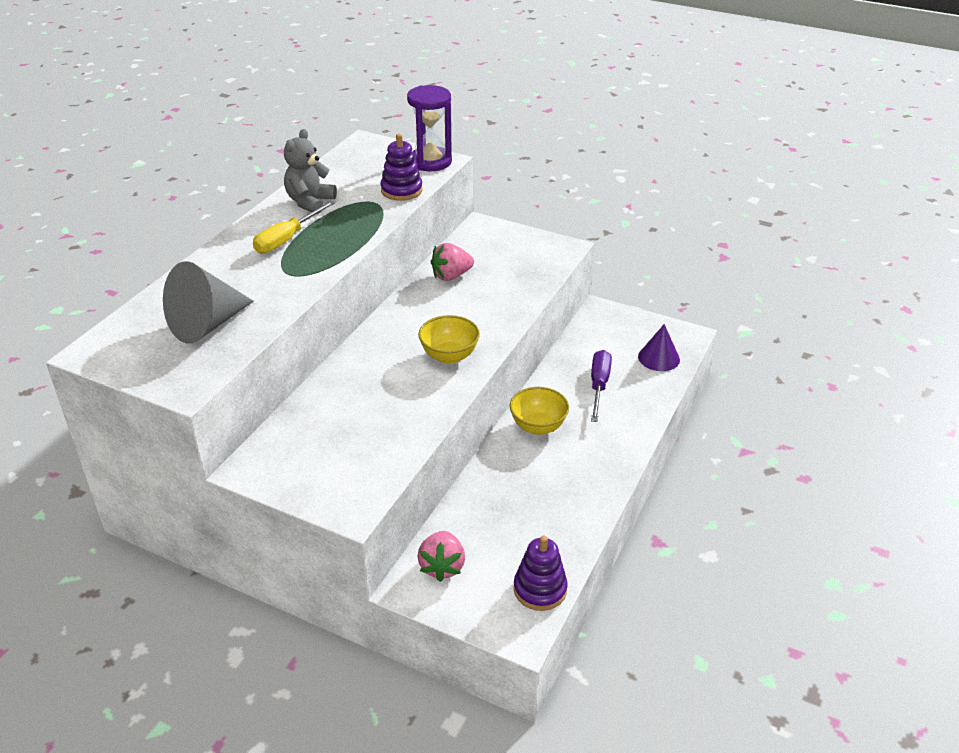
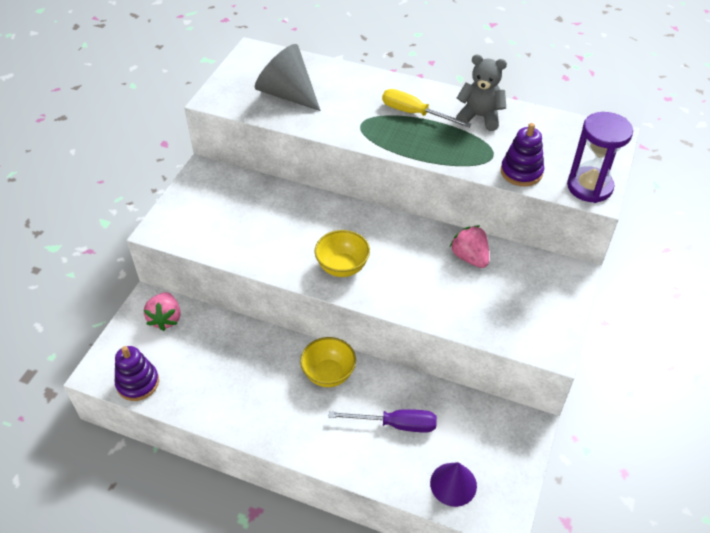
camera: 85 degrees right, 10 degrees up
(442, 566) = (166, 319): pink strawberry -> pink strawberry turned 90 degrees counterclockwise

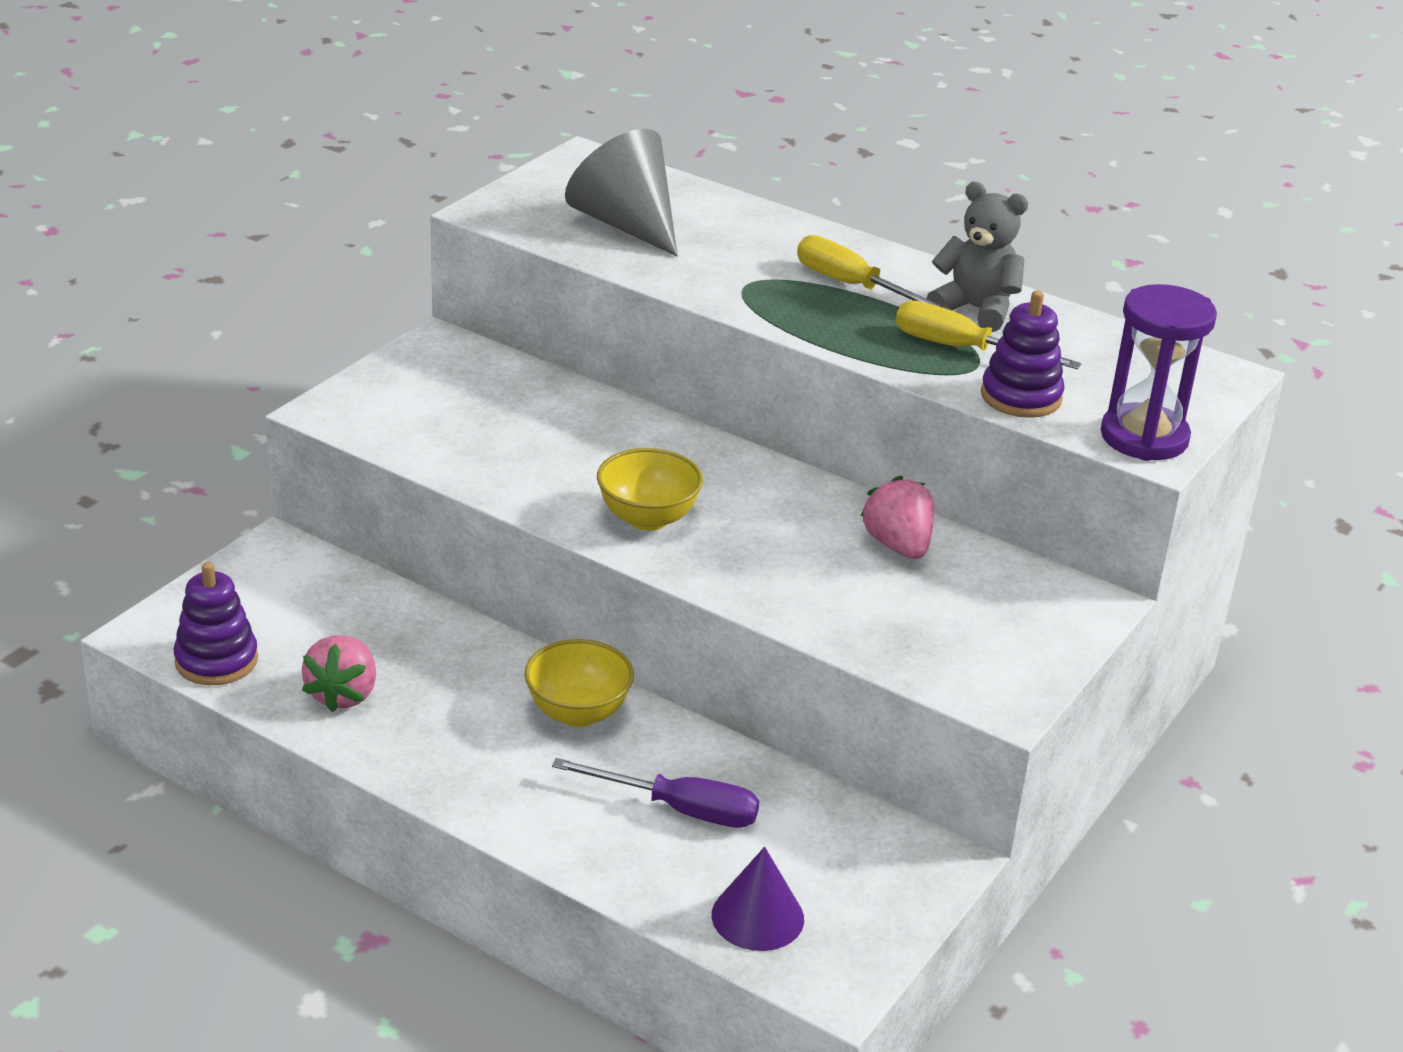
camera: 10 degrees right, 15 degrees down
(166, 319) = (300, 578): pink strawberry -> pink strawberry (343, 695)
(482, 145) = (962, 349): none -> yellow screwdriver

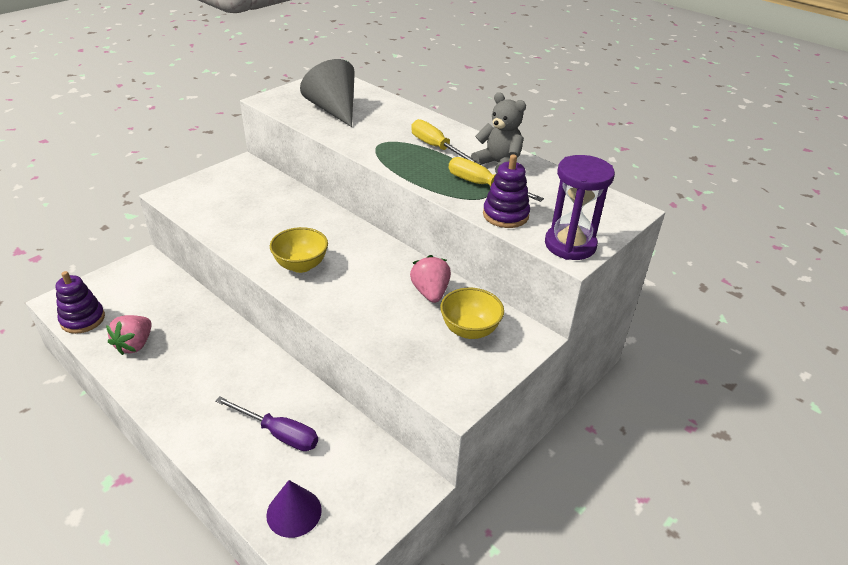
camera: 10 degrees right, 5 degrees up
(578, 713) = (250, 367): yellow bowl -> yellow bowl (469, 330)

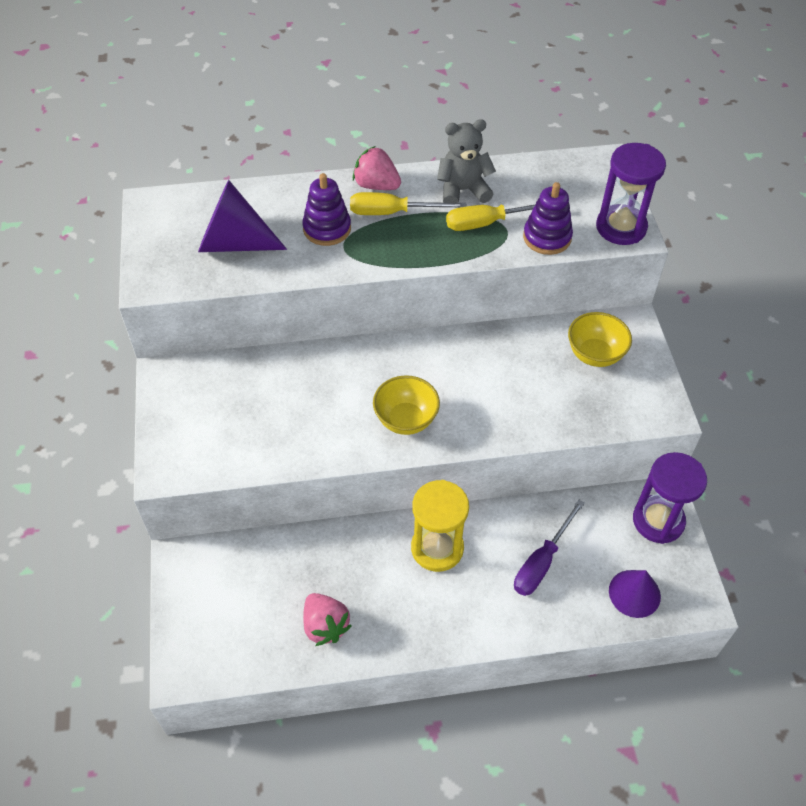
camera: 50 degrees left, 15 degrees up
(83, 319) = (238, 659): purple stacking toy -> purple stacking toy (327, 229)
(243, 368) = (437, 548): none -> yellow hourglass
(278, 433) = (542, 562): purple screwdriver -> purple screwdriver turned 150 degrees clockwise
(333, 110) = (233, 243): grey cone -> purple cone
(386, 492) = (658, 520): none -> purple hourglass
(430, 292) = (526, 350): pink strawberry -> pink strawberry (376, 185)

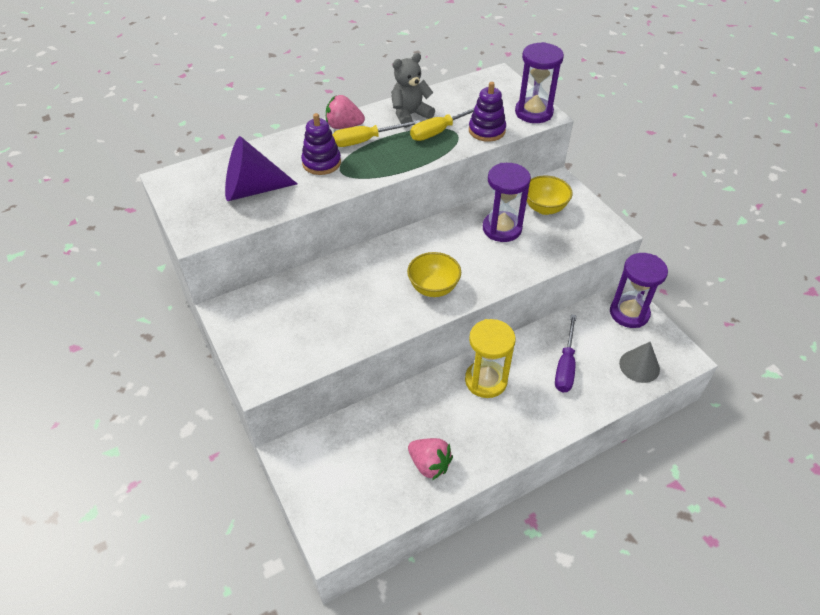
camera: 20 degrees left, 5 degrees down
(527, 367) = (502, 228): none -> purple hourglass
(634, 593) = (639, 366): purple cone -> grey cone

